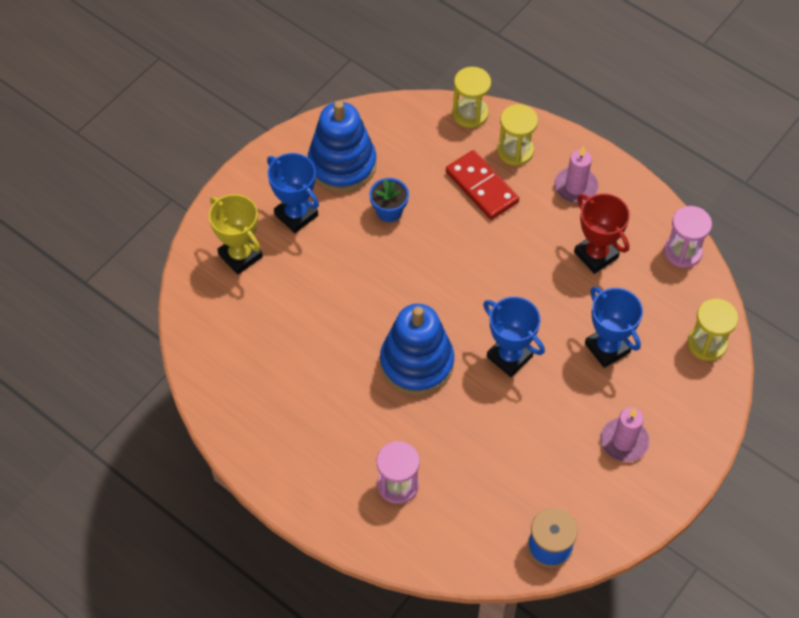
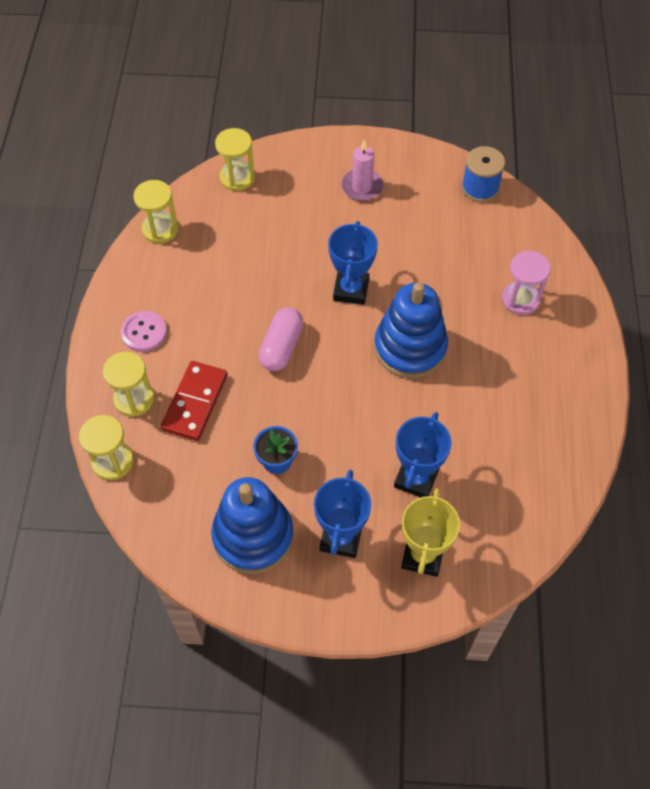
camera: 125 degrees left, 0 degrees up
(489, 271) = (281, 347): none -> pink capsule
(575, 187) = (144, 332): pink candle -> pink button
(596, 255) = (207, 283): red trophy -> none
(607, 348) = (290, 233): blue trophy -> blue trophy (416, 478)
(682, 252) = (160, 229): pink hourglass -> yellow hourglass

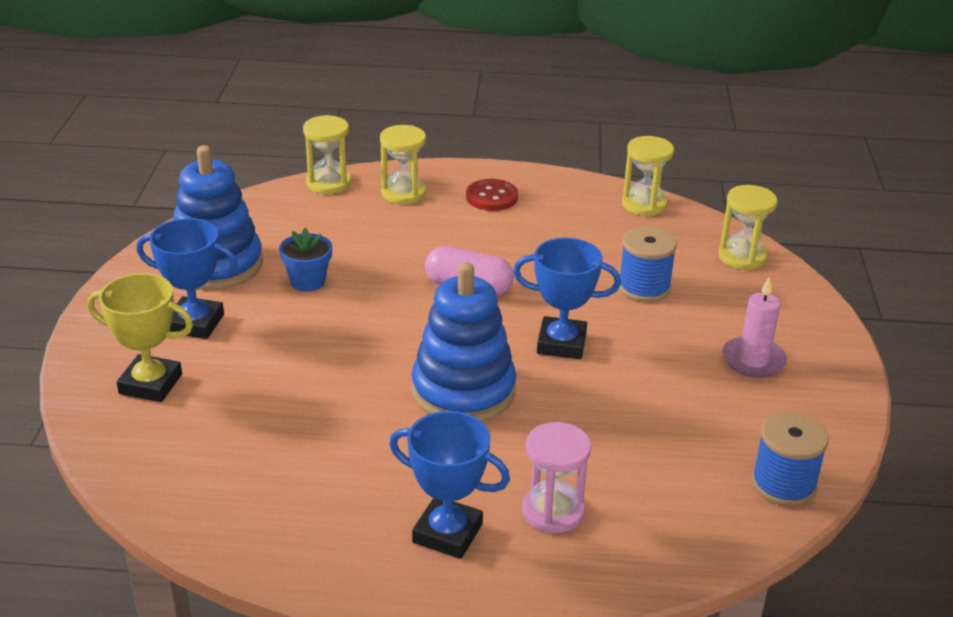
camera: 90 degrees right, 25 degrees down
(144, 332) = (492, 197): pink button -> red button
(195, 402) = (394, 229): red domino -> none
(279, 238) = (644, 287): none -> blue spool
(416, 478) = (259, 385): blue trophy -> blue trophy (447, 533)

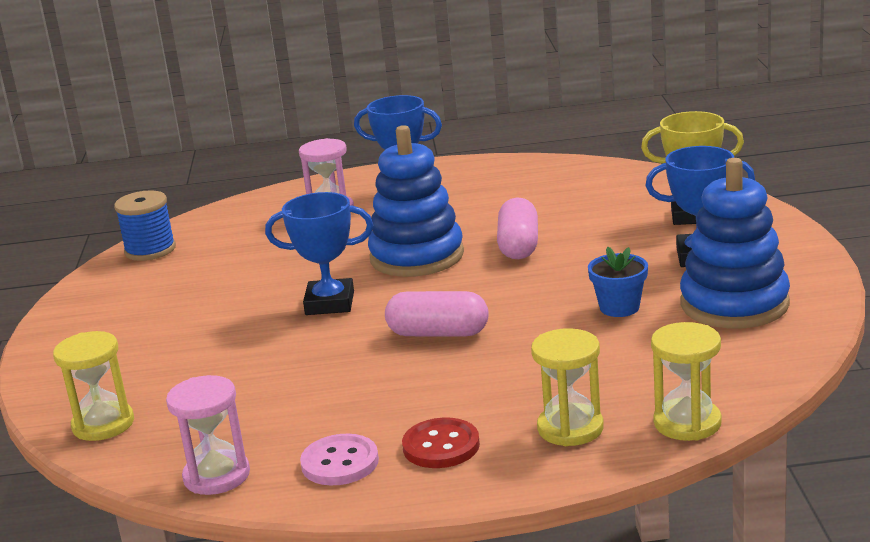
camera: 175 degrees right, 10 degrees down
(353, 381) = (519, 246): none -> pink capsule
(560, 198) = (340, 463): none -> pink button
(644, 204) = (217, 476): yellow hourglass -> pink hourglass
(644, 287) = (236, 368): blue spool -> none
(753, 360) = (138, 323): pink candle -> none

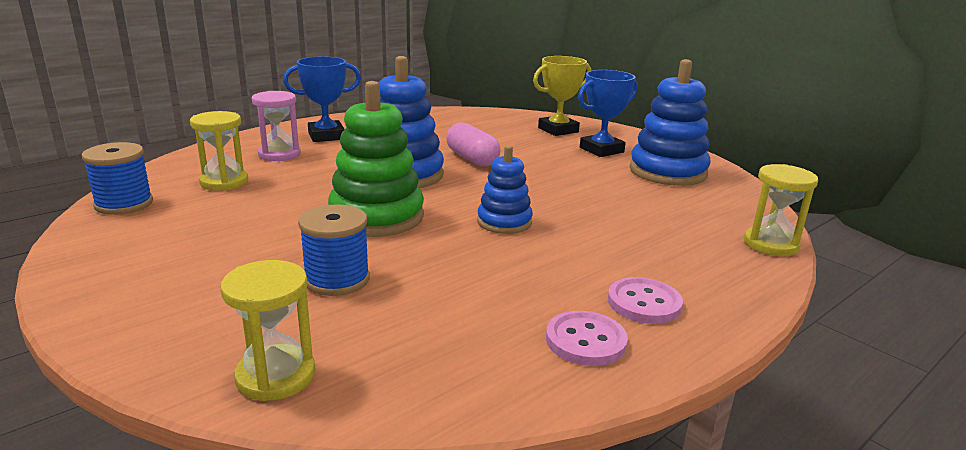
camera: 40 degrees left, 0 degrees up
(217, 476) = (487, 390): pink hourglass -> none
(224, 359) = (337, 279): none -> blue spool
(330, 303) = (377, 217): blue trophy -> green stacking toy
(438, 333) = (504, 222): pink capsule -> blue stacking toy
(441, 446) = (644, 303): red button -> pink button
(570, 428) = (709, 266): yellow hourglass -> yellow hourglass (224, 182)
(619, 307) = (603, 184): blue flower pot -> none

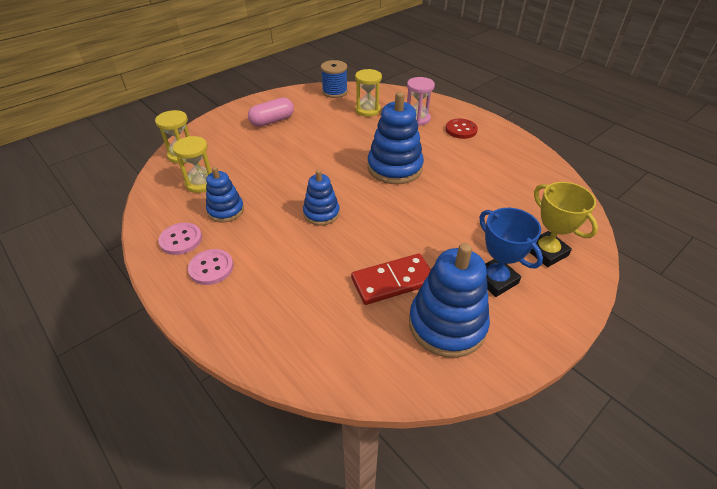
camera: 90 degrees right, 20 degrees up
(326, 136) = (461, 130): blue trophy -> red button
(337, 279) = (253, 159): blue spool -> none
(377, 217) = (326, 164): green stacking toy -> none
(472, 159) = (438, 197): pink capsule -> pink capsule (272, 121)
(498, 300) = (226, 210): none -> blue stacking toy
(620, 189) = (393, 281): none -> red domino
(770, 244) = (285, 365): yellow hourglass -> yellow hourglass (201, 183)

